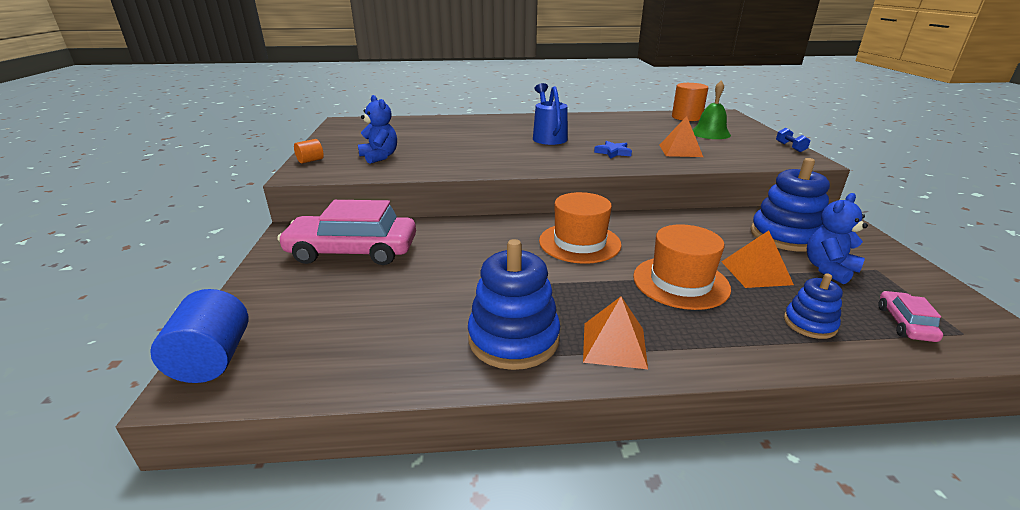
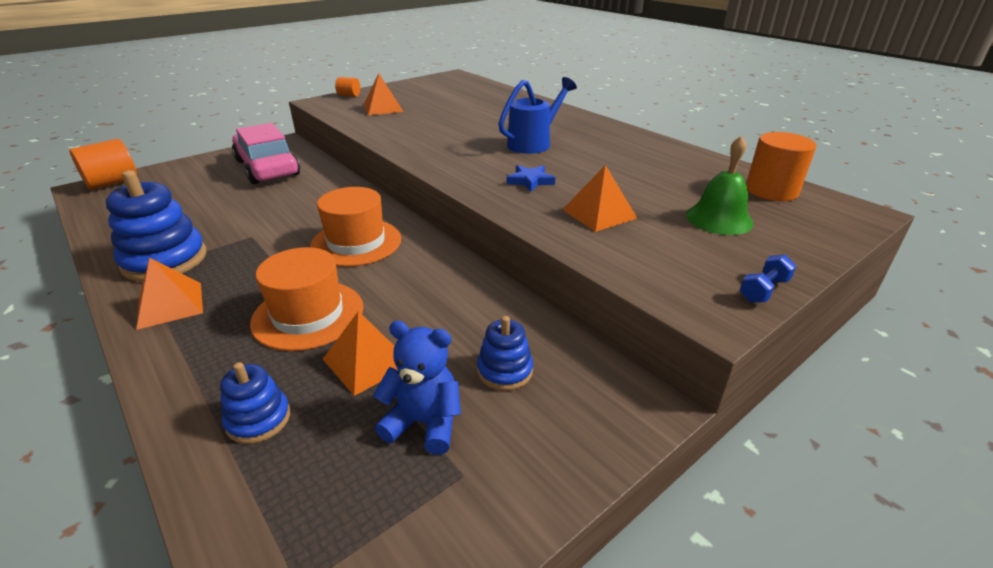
camera: 55 degrees right, 5 degrees up
(213, 359) = (112, 183): blue cylinder -> orange cylinder
(379, 157) = (383, 108): blue teddy bear -> orange pyramid
(785, 236) = (504, 371): blue stacking toy -> blue stacking toy, size x0.55
(905, 323) = (300, 512): pink car -> none

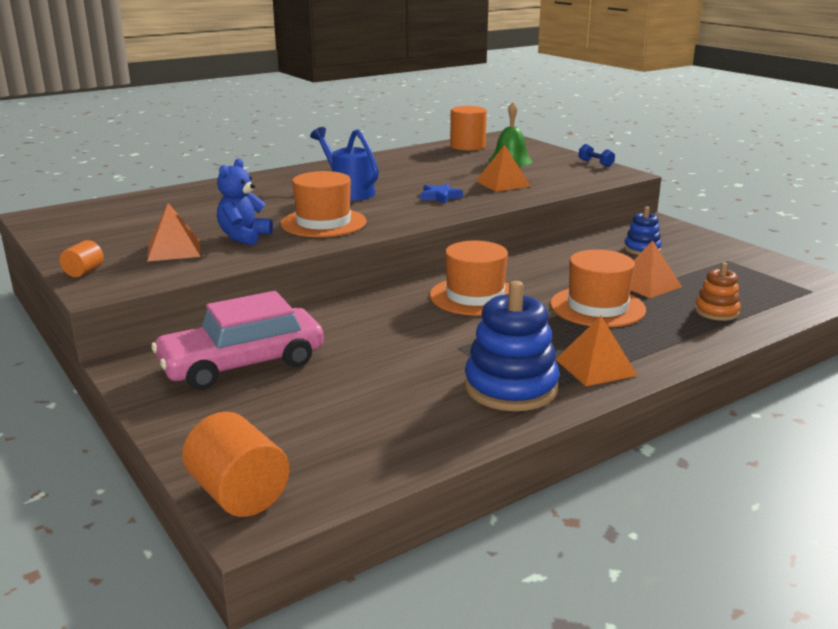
camera: 85 degrees left, 10 degrees down
(258, 419) = (716, 311): blue stacking toy -> orange stacking toy
(424, 423) = (696, 268): blue teddy bear -> blue teddy bear (244, 237)
(440, 141) = (323, 223): none -> orange hat

